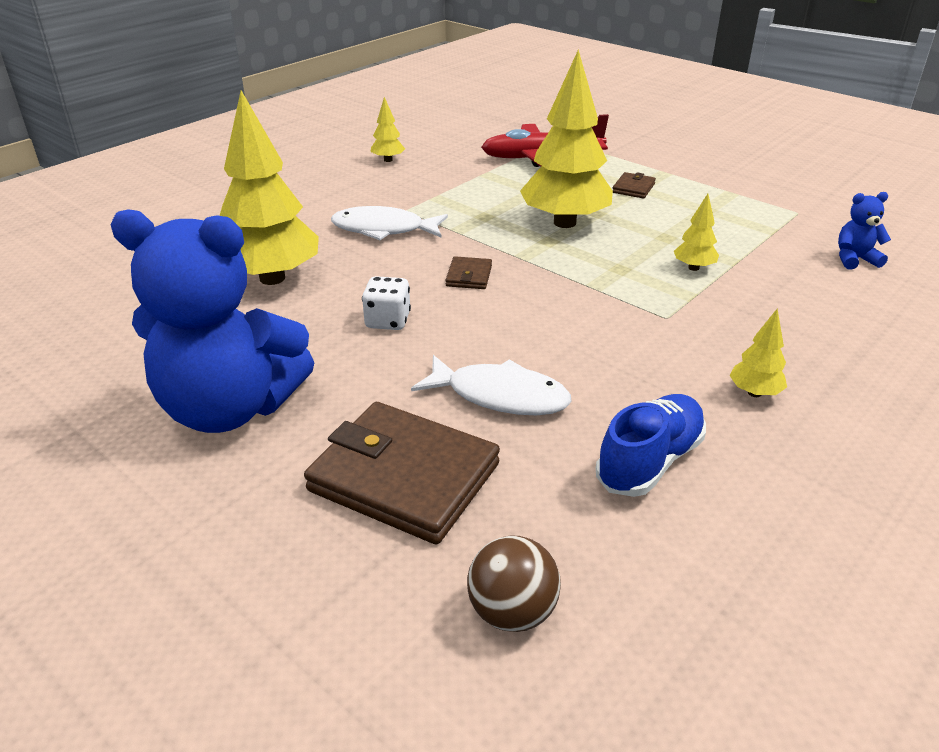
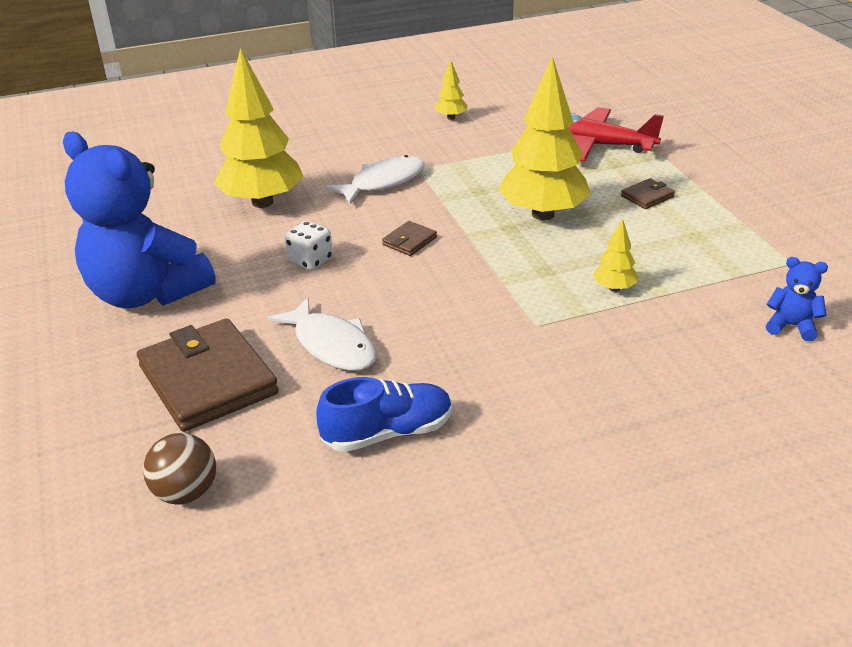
camera: 30 degrees right, 0 degrees up
(383, 229) = (383, 182): white fish -> white fish turned 105 degrees clockwise
(754, 393) = (536, 412): yellow tree -> none

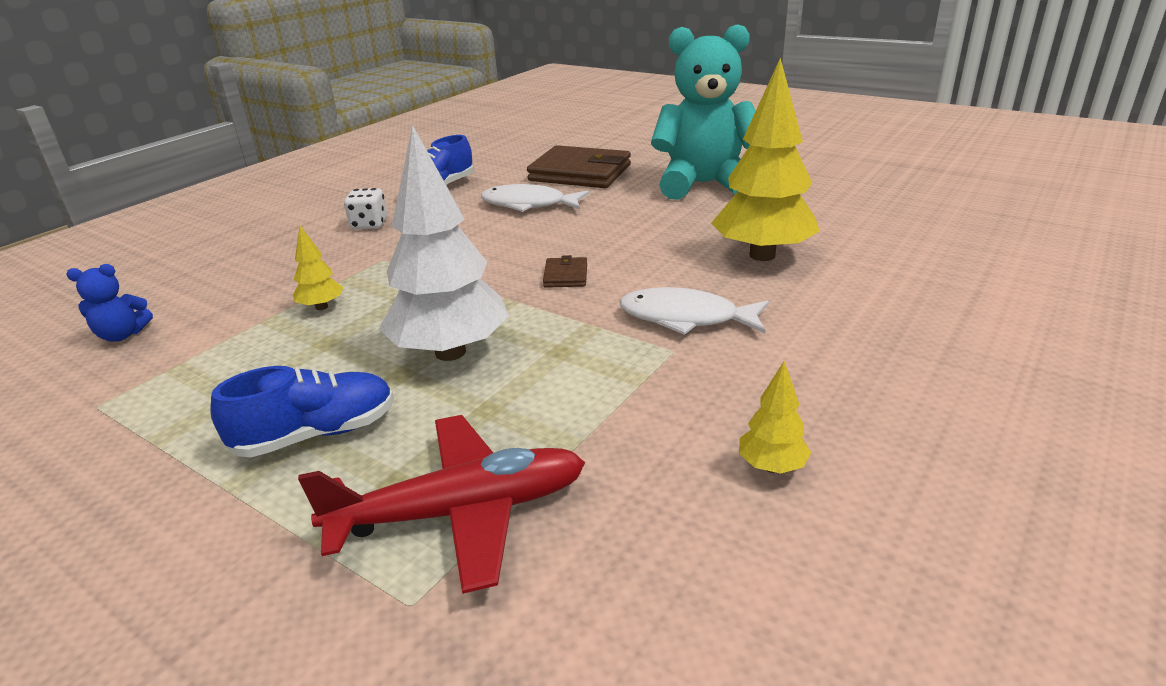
camera: 145 degrees right, 5 degrees down
(147, 293) = (704, 184): blue teddy bear -> turquoise teddy bear
(186, 493) = (520, 150): brown ball -> none
(310, 261) = (628, 235): white dice -> white dice (369, 224)
(383, 182) = (685, 318): white fish -> white fish turned 90 degrees clockwise
(543, 214) = (450, 352): yellow tree -> white tree
(647, 196) = (316, 434): brown wallet -> blue shoe

